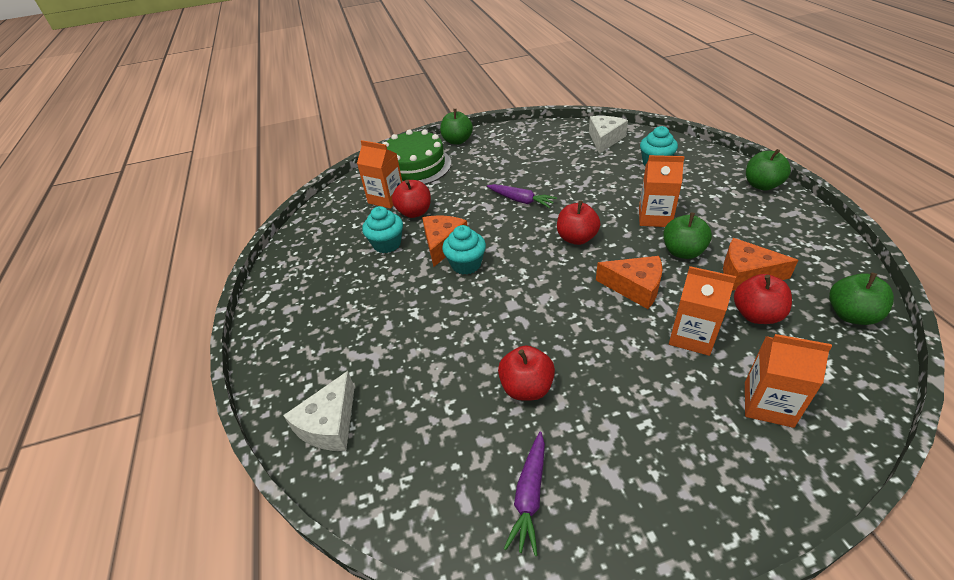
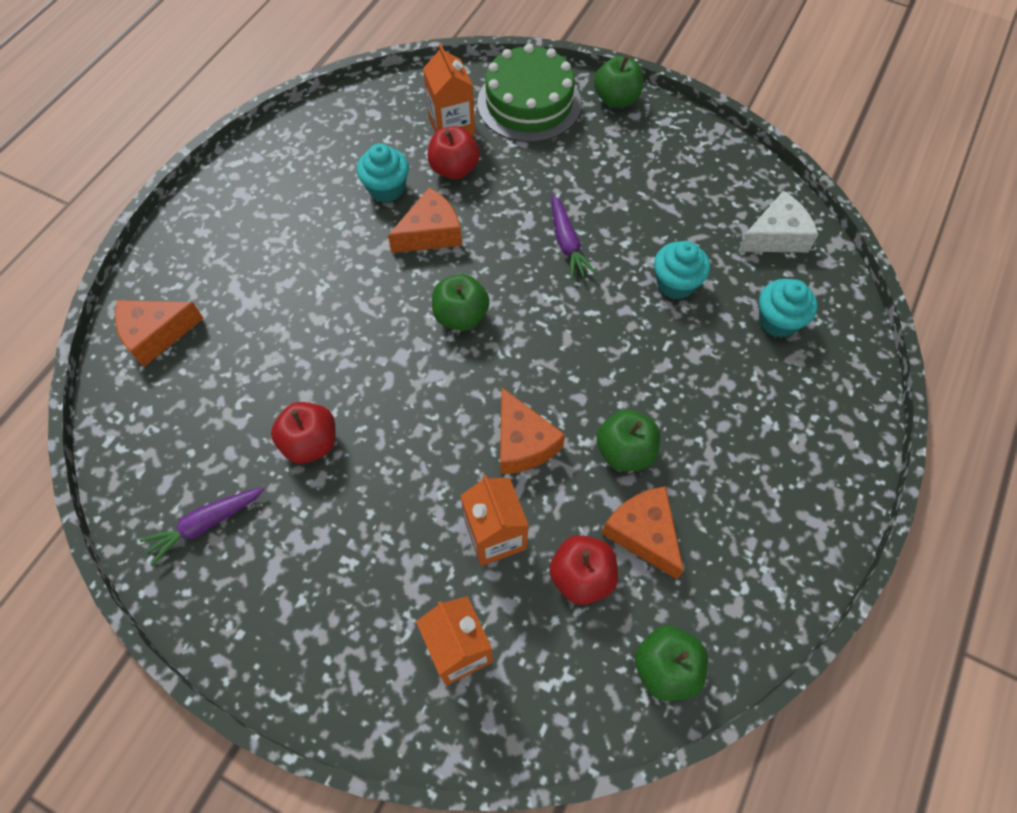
camera: 40 degrees right, 20 degrees up
(329, 424) = (156, 334): white cheese -> orange cheese
(466, 264) = (420, 276): turquoise cupcake -> turquoise cupcake (675, 283)
(576, 238) = (552, 339): red apple -> none
(654, 217) = (663, 387): orange carton -> none
(762, 185) = (846, 459): green apple -> green apple (461, 316)

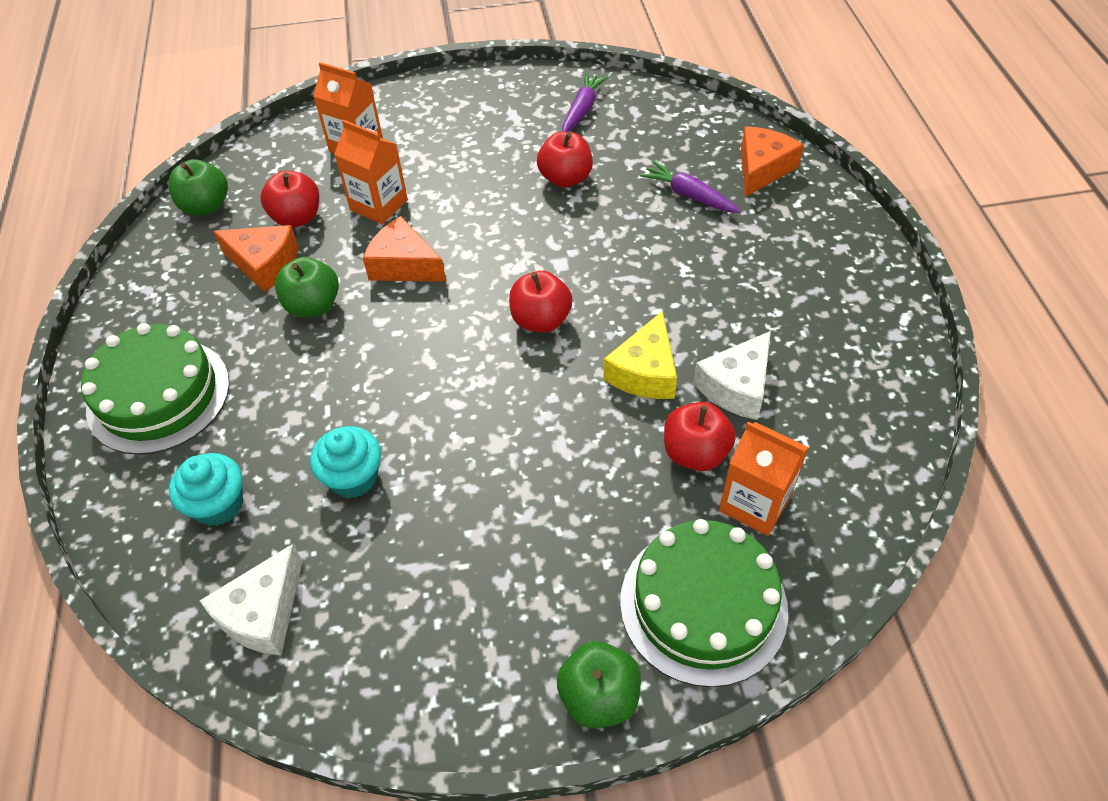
camera: 145 degrees right, 10 degrees down
(386, 188) = (736, 386): turquoise cupcake -> white cheese
(430, 233) = (645, 372): orange cheese -> yellow cheese
(461, 316) = (541, 320): green apple -> red apple
(567, 244) = (500, 448): purple carrot -> purple carrot (688, 195)
(793, 443) = (158, 395): none -> green cake

